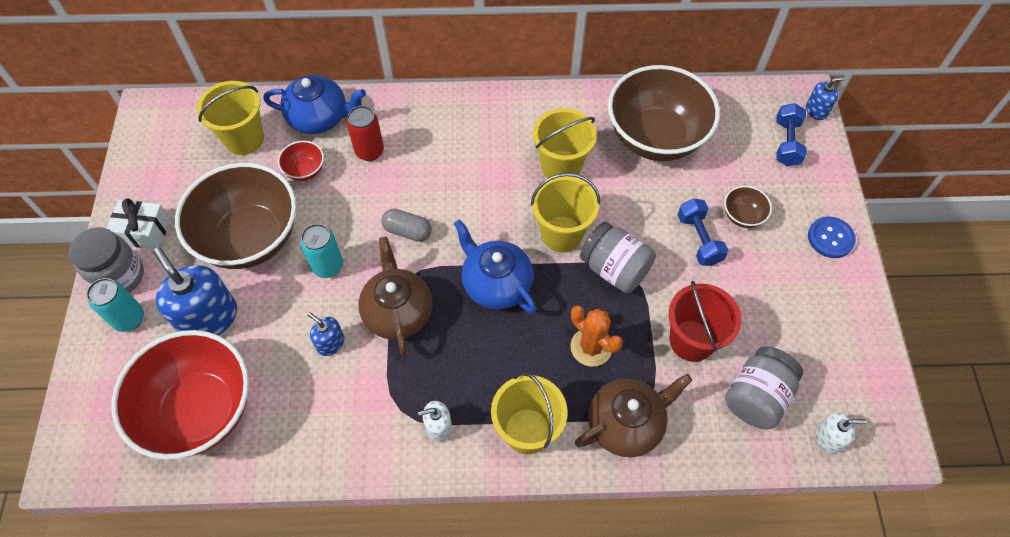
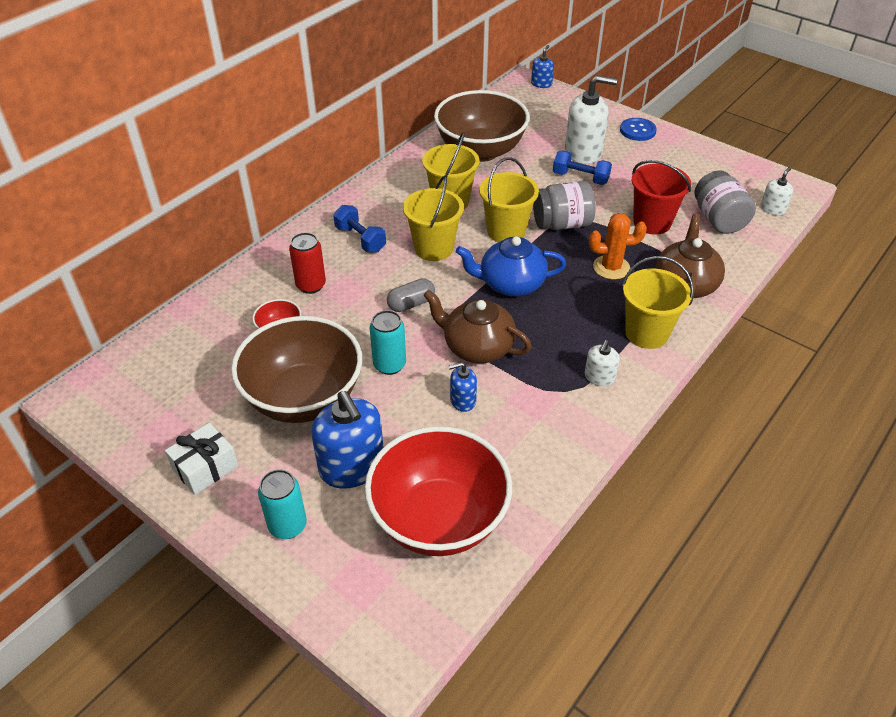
camera: 50 degrees left, 15 degrees down
(120, 276) = (232, 510): grey jar -> none
(208, 318) = (352, 466): blue soap dispenser -> blue soap dispenser turned 120 degrees counterclockwise
(244, 139) = (197, 351): yellow bucket -> yellow bucket (434, 248)
(319, 118) = (239, 296): blue teapot -> none
(742, 216) = (583, 152): brown bowl -> white soap dispenser
(786, 143) = (551, 107): blue dumbbell -> blue dumbbell (360, 239)

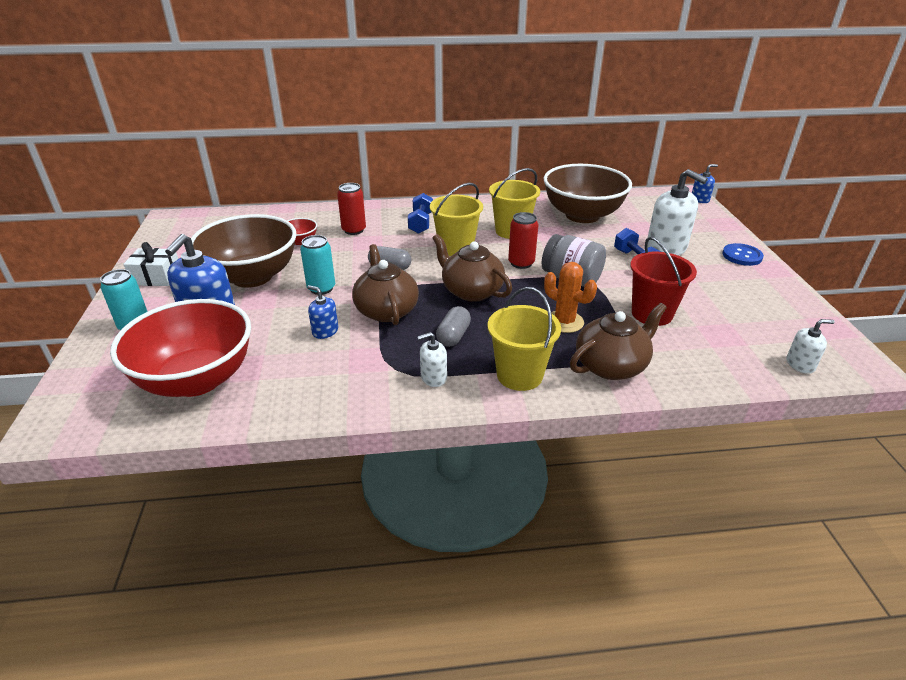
camera: 45 degrees right, 10 degrees down
(506, 231) = (521, 263): yellow bucket -> red can
(511, 284) = (471, 291): blue teapot -> brown teapot
(560, 333) = (453, 336): none -> grey capsule
(718, 220) = (723, 343): grey jar -> none

